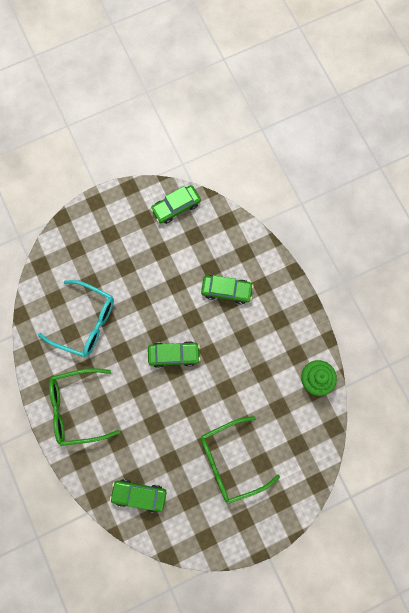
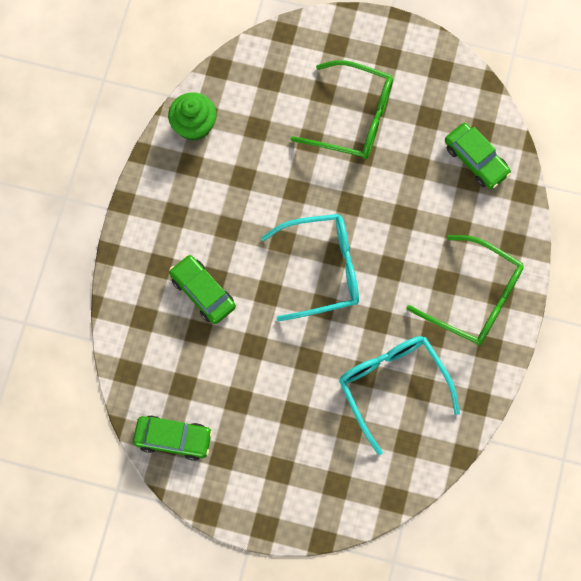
camera: 140 degrees left, 5 degrees down
(174, 355) = (322, 270): green car -> turquoise glasses

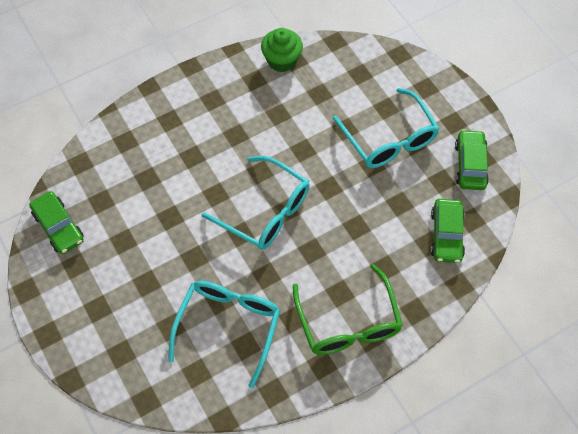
camera: 45 degrees right, 10 degrees down
(203, 292) = (177, 158): green car -> green car (470, 165)
(353, 118) = (389, 139): green glasses -> turquoise glasses

